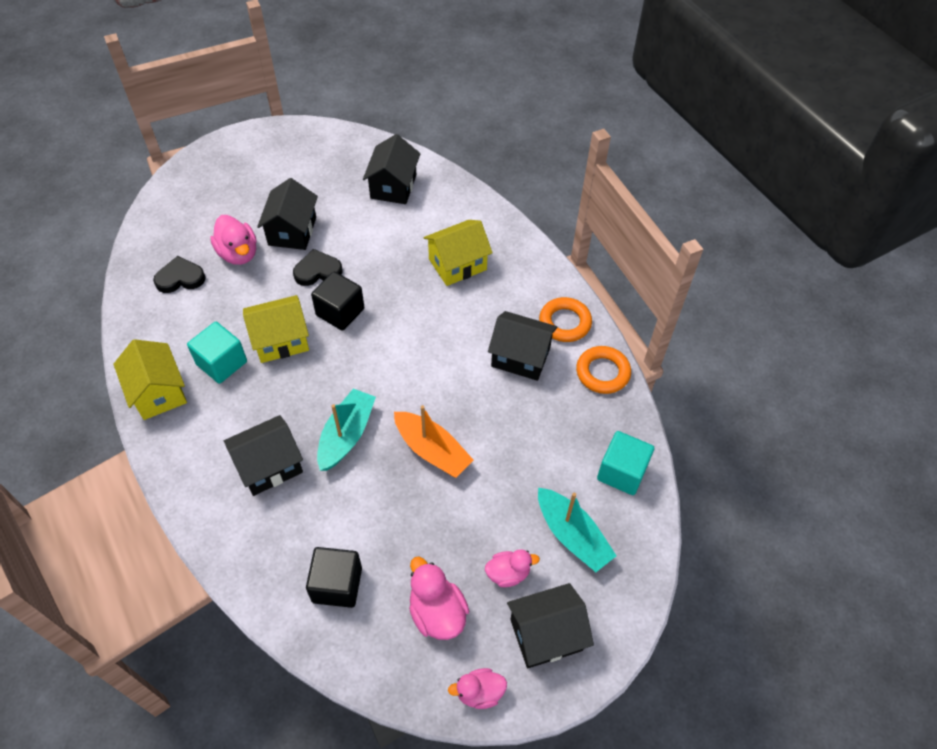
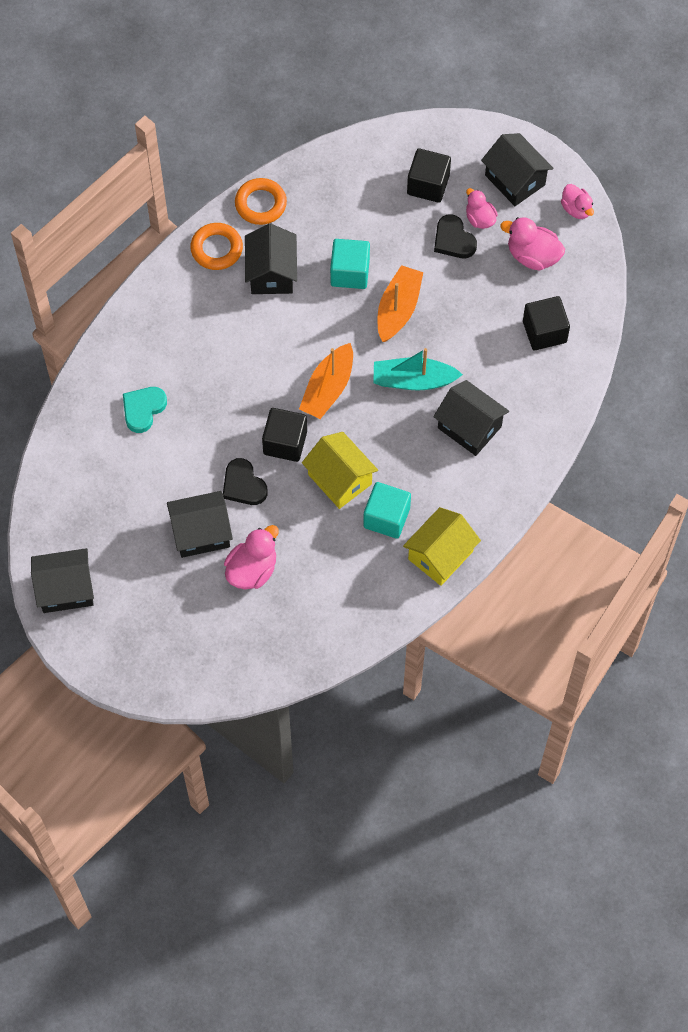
camera: 110 degrees left, 10 degrees up
(180, 278) = (306, 608): black heart -> black heart (453, 240)
(375, 361) = (328, 388): none -> orange boat
(393, 186) = (98, 462): black house -> black house (66, 589)
(426, 226) = (143, 409): none -> turquoise heart
(437, 612) = (532, 256): pink duck -> pink duck turned 75 degrees clockwise
(457, 264) = (182, 362): yellow house -> none
(572, 535) = (428, 185): turquoise boat -> black cube
(622, 472) = (355, 165): turquoise cube -> turquoise cube (350, 272)

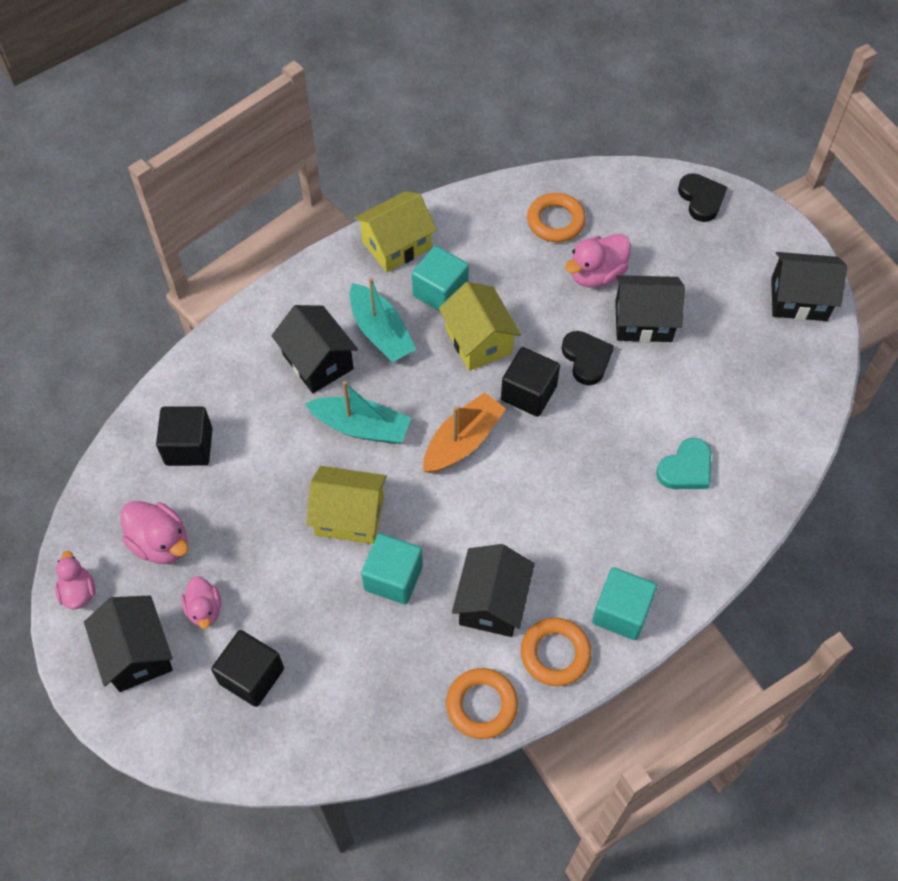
camera: 165 degrees left, 5 degrees down
(174, 288) = (621, 612): none -> turquoise cube
(302, 617) = (555, 221): none -> orange ring
(398, 309) = (349, 516): orange boat -> yellow house
(425, 466) = (381, 332): none -> turquoise boat
(453, 240) = (249, 589): black heart -> black heart (701, 199)

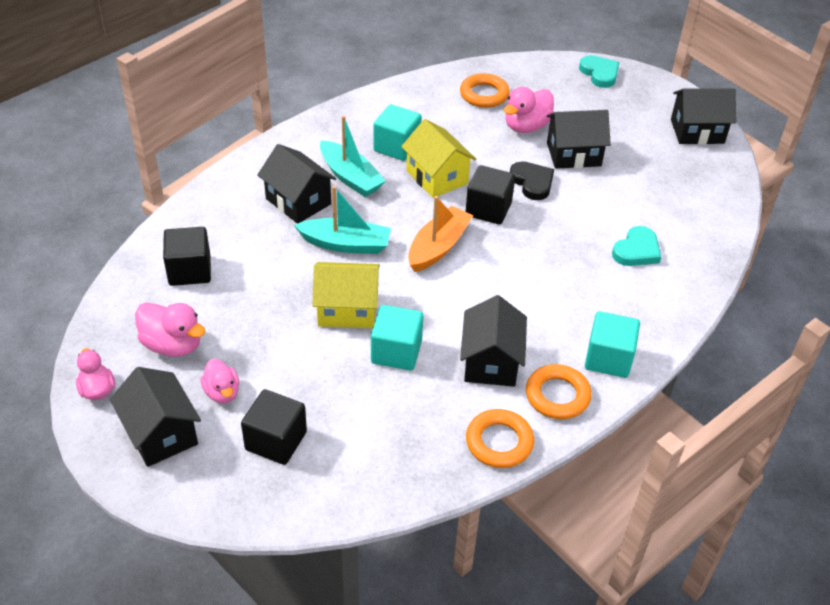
camera: 10 degrees left, 15 degrees down
(396, 245) = (352, 118): yellow house -> none
(701, 199) = (599, 73): black heart -> turquoise heart

